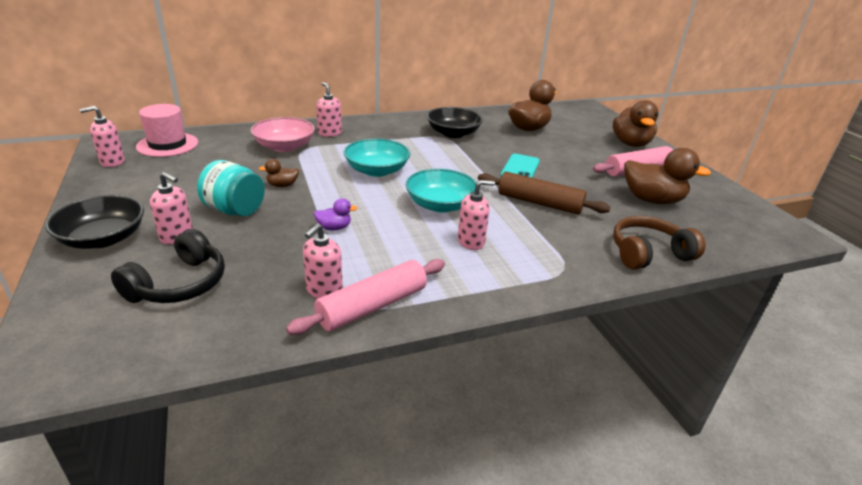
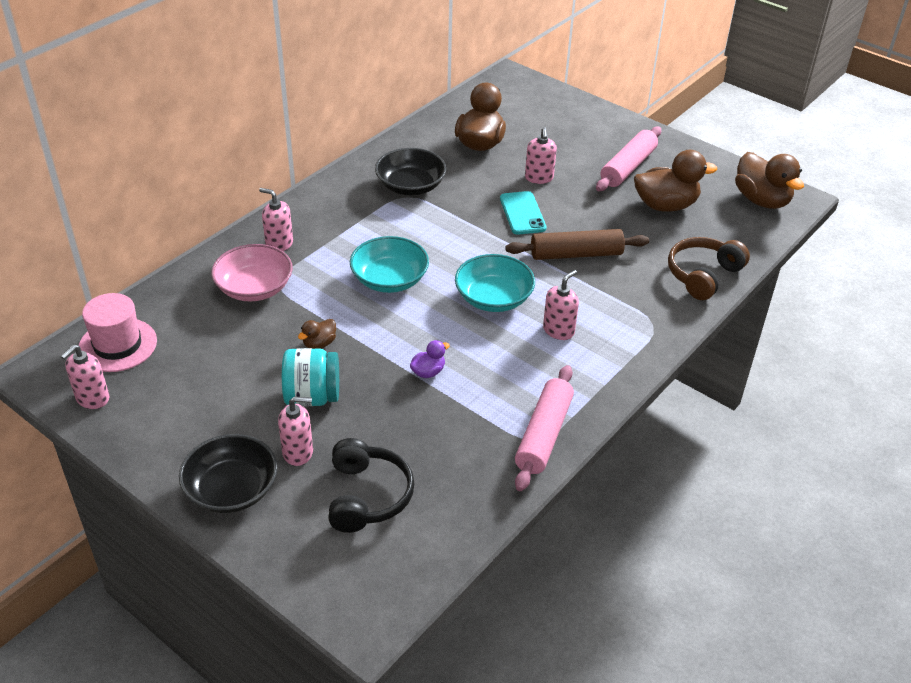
camera: 30 degrees left, 10 degrees up
(324, 290) = (491, 440): pink soap dispenser -> pink soap dispenser (539, 178)
(630, 143) = (595, 126): brown duck -> brown duck (761, 200)

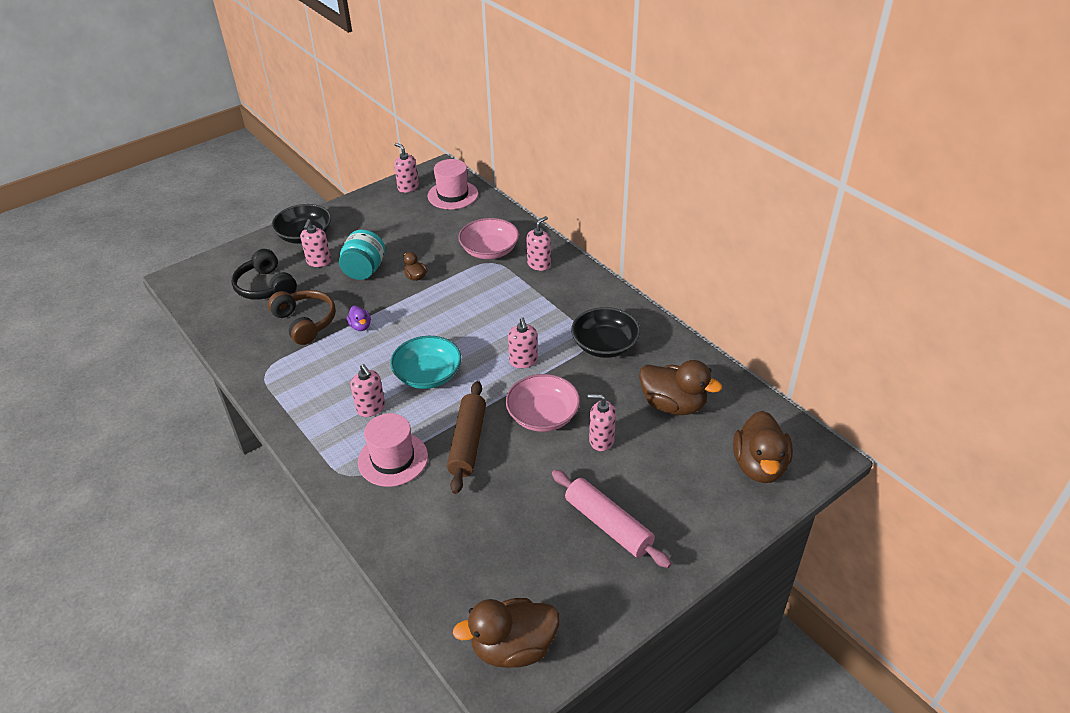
camera: 105 degrees right, 0 degrees up
(367, 496) = (266, 287): black headphones -> black headphones turned 45 degrees clockwise
(389, 279) = (474, 318): turquoise bowl -> none
(450, 235) = (523, 361): none -> pink soap dispenser
(522, 213) = (543, 416): turquoise phone -> pink bowl
(544, 435) = (266, 377): pink rolling pin -> none
(619, 299) = (393, 459): none -> pink hat
(665, 205) = (527, 540): brown duck -> brown duck (759, 466)
(703, 275) = (400, 538): brown headphones -> brown headphones (305, 322)

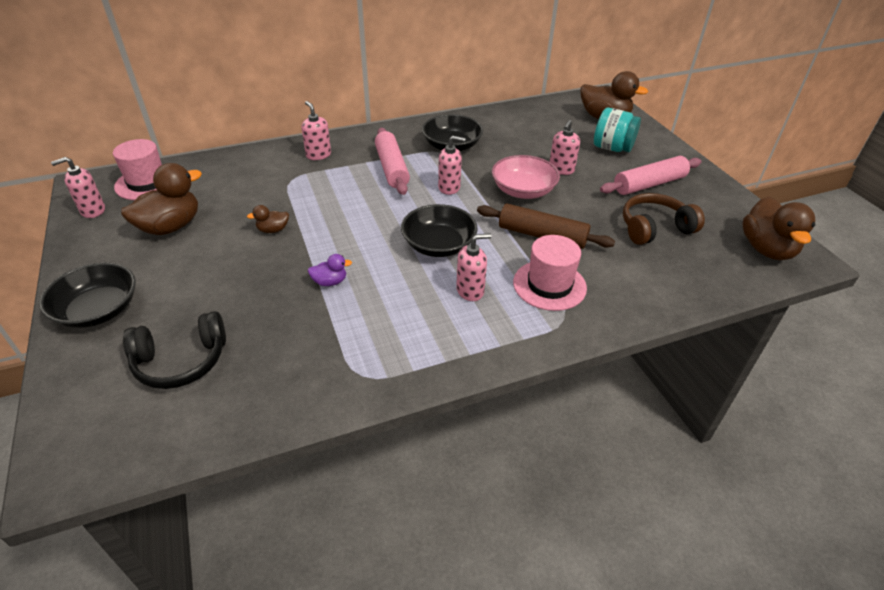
camera: 75 degrees left, 0 degrees up
(305, 322) = (289, 328): brown headphones -> brown headphones (654, 228)
(319, 261) = (172, 303): pink soap dispenser -> none
(364, 270) = (227, 266): turquoise jar -> turquoise jar (612, 148)
(428, 375) = (438, 245): turquoise bowl -> black bowl
(489, 250) = (271, 177): pink bowl -> none
(539, 315) = (392, 168): none -> pink rolling pin
(673, 405) = (534, 133): brown duck -> brown duck (171, 226)

